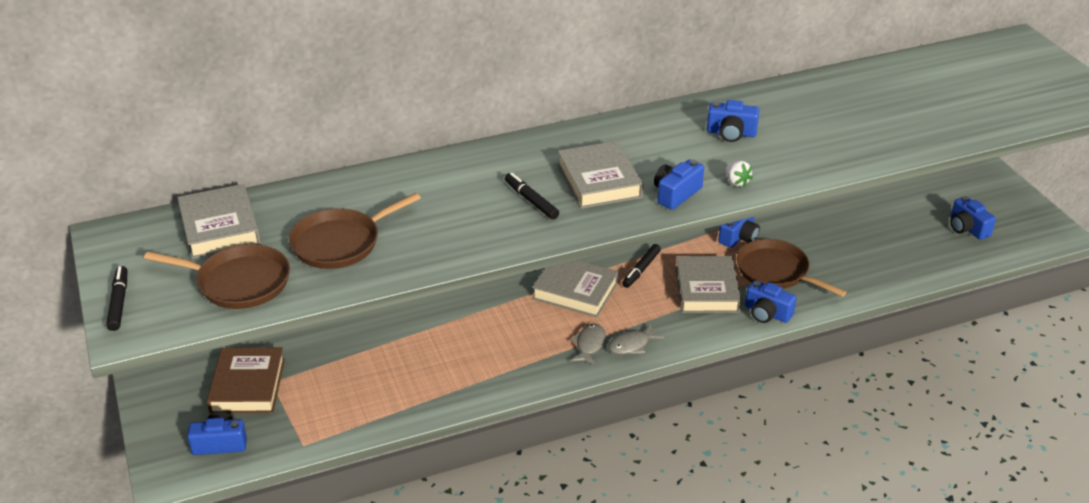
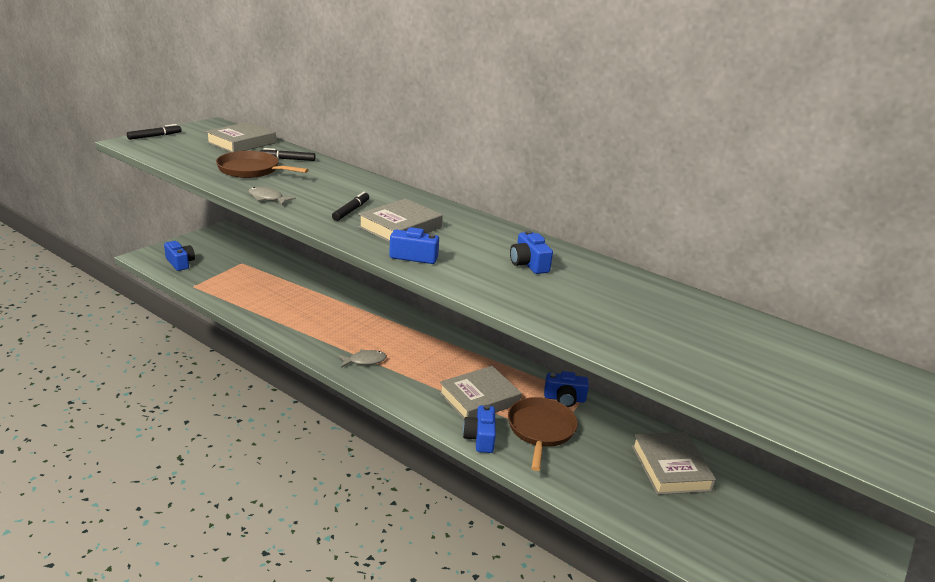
camera: 55 degrees right, 10 degrees down
(239, 282) = (192, 155): brown pan -> none
(247, 386) = (233, 257): brown book -> none
(575, 291) = (419, 340): grey book -> grey book (670, 468)
(632, 345) = (380, 379): grey fish -> grey fish (267, 198)
(641, 270) = (472, 362): black marker -> black marker (287, 159)
(736, 182) = (459, 277): white strawberry -> none
(967, 228) = (752, 546): blue camera -> none

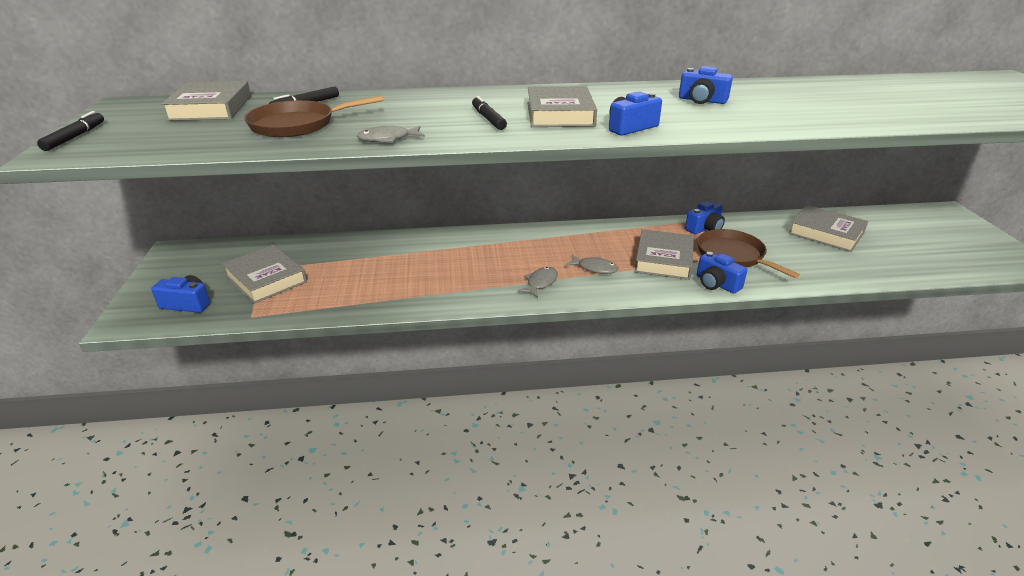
camera: 40 degrees left, 5 degrees up
(234, 270) = (266, 279): none -> grey book
(418, 374) = (594, 268): none -> grey fish

